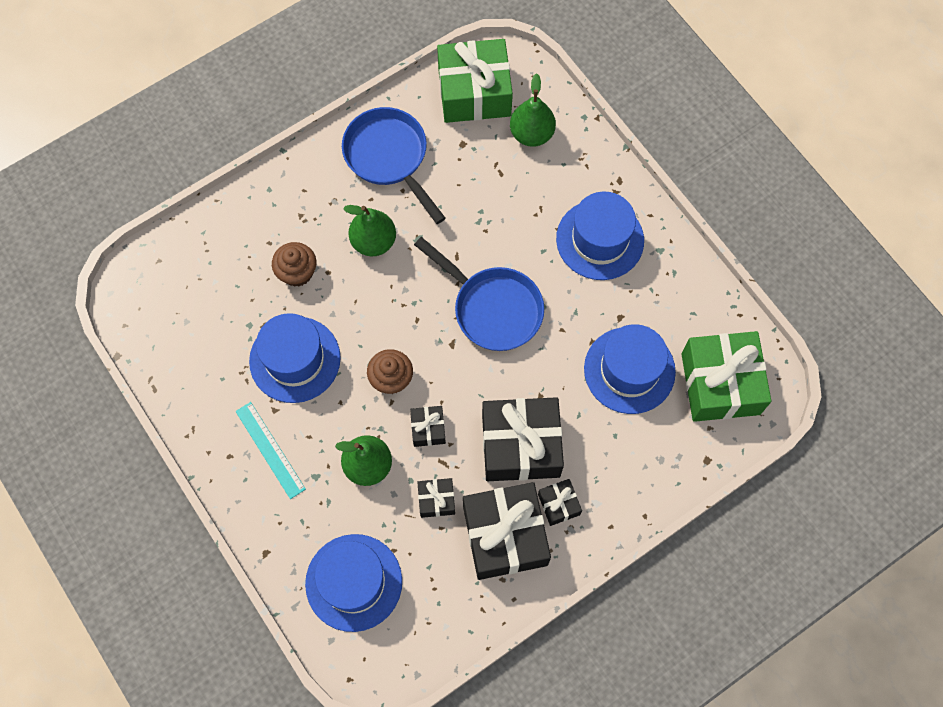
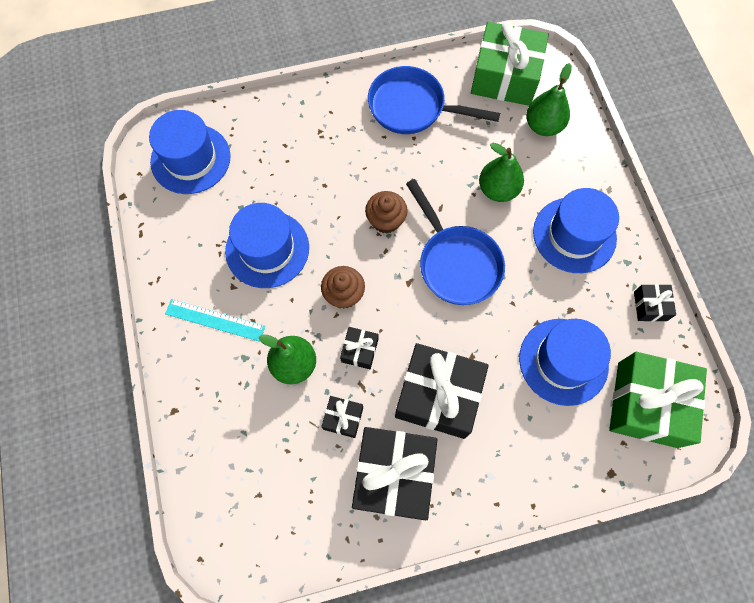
camera: 20 degrees right, 0 degrees up
(270, 450) = (215, 320): turquoise ruler -> turquoise ruler turned 60 degrees counterclockwise
(297, 272) = (298, 177): brown cupcake -> brown cupcake (386, 220)
(354, 582) = (240, 467): blue hat -> blue hat (190, 159)
(373, 241) = (373, 172): green pear -> green pear (498, 190)
(389, 157) = (412, 107): blue pan -> blue pan turned 60 degrees counterclockwise
(558, 504) = (454, 464): black gift -> black gift (650, 306)

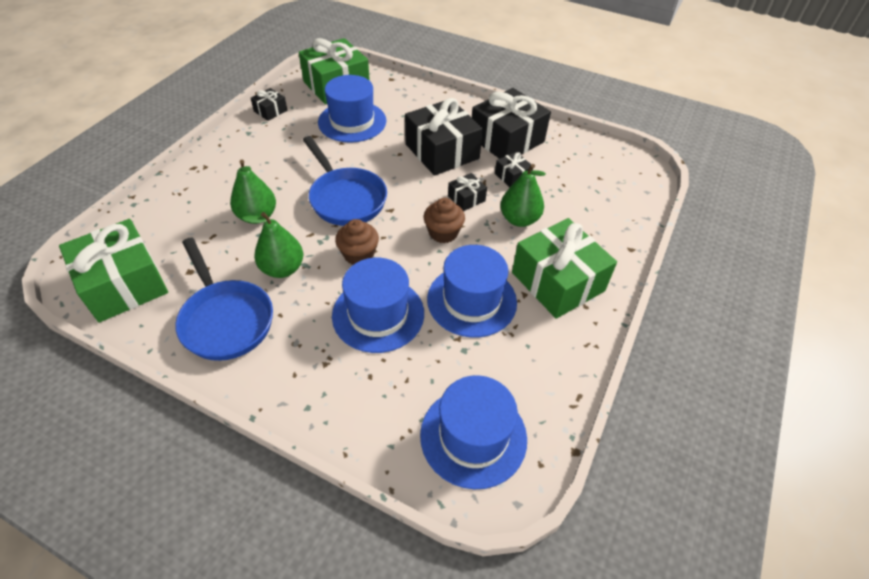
camera: 140 degrees left, 20 degrees down
(215, 320) = (557, 281): turquoise ruler -> green gift
(456, 263) = (345, 198): blue pan -> blue pan turned 135 degrees clockwise
(543, 126) = (162, 229): green pear -> green pear (282, 269)
(574, 235) = (253, 162): blue hat -> blue hat (378, 314)

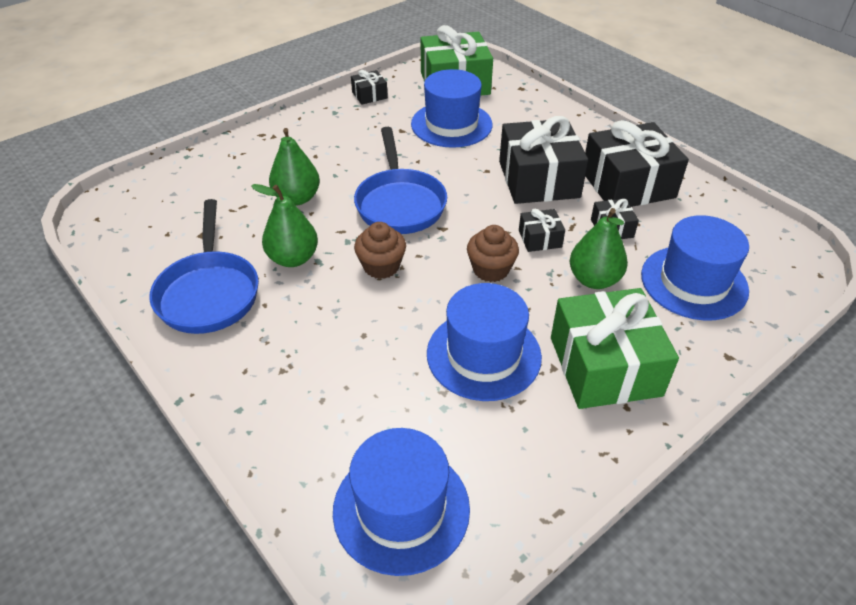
camera: 25 degrees right, 5 degrees down
(124, 284) = (136, 230): green gift -> none
(378, 314) = (367, 336): blue hat -> blue hat (694, 282)

